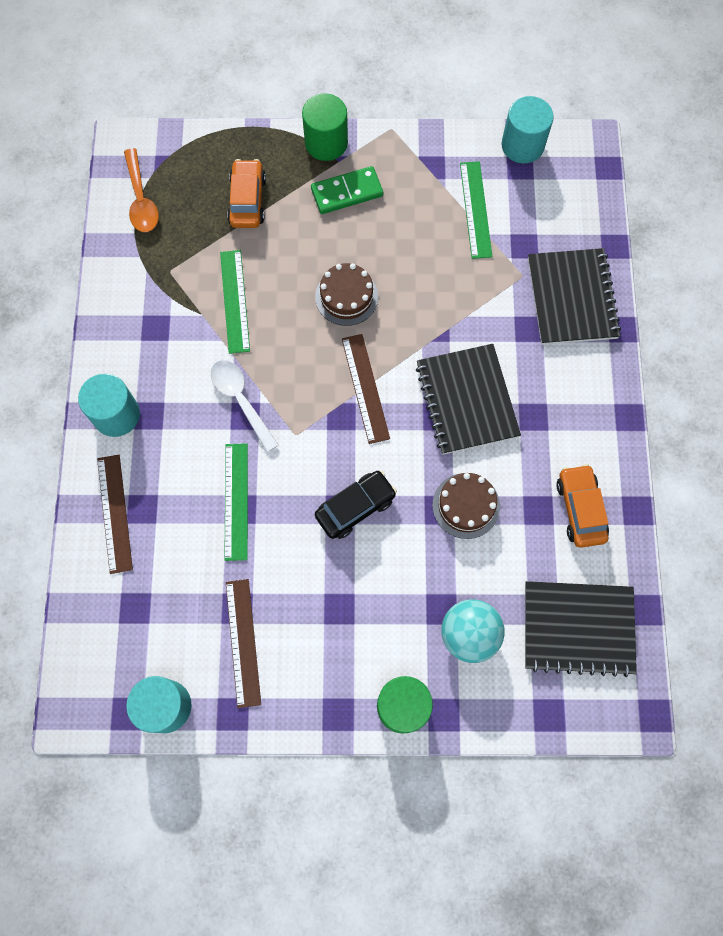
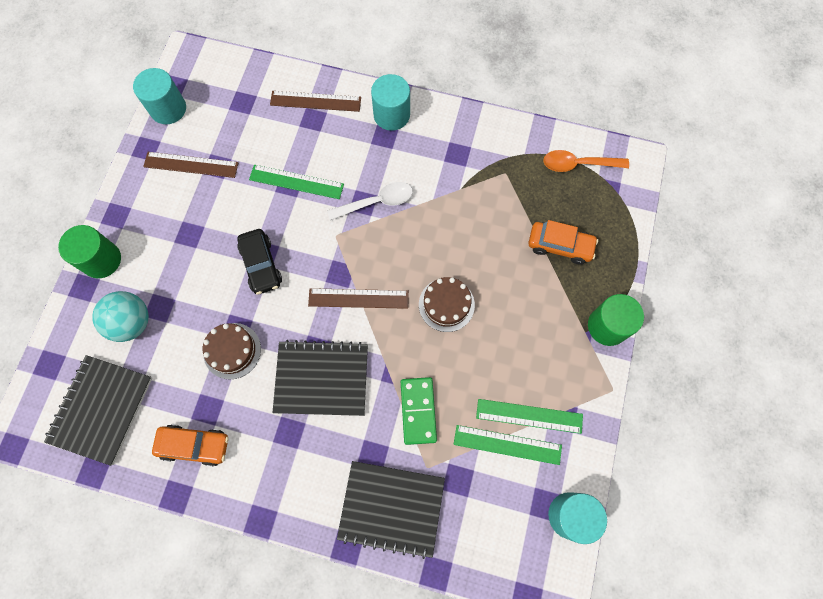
camera: 105 degrees right, 0 degrees up
(235, 301) = (465, 216): green ruler -> green ruler (529, 416)
(347, 192) = (551, 331): green domino -> green domino (418, 411)

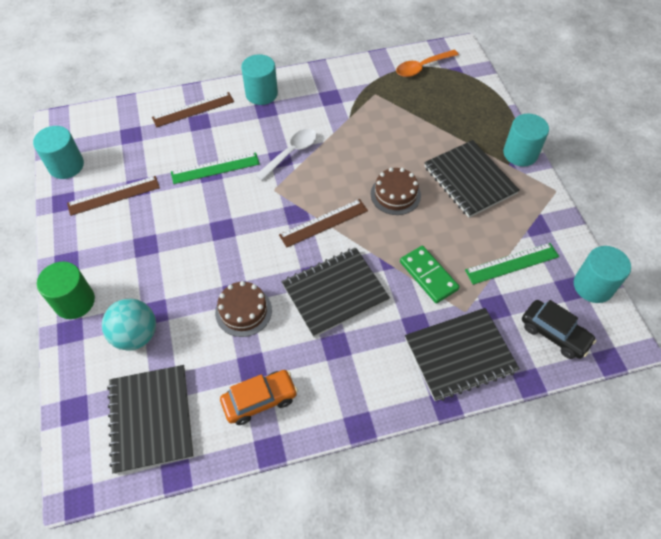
camera: 30 degrees left, 15 degrees down
(261, 265) = (225, 238): black car -> black car (554, 334)
(529, 416) = (512, 236): green ruler -> none
(531, 328) = (469, 180): none -> black notebook
(560, 246) = (448, 120): orange car -> none
(607, 326) = (520, 153): green cylinder -> turquoise cylinder

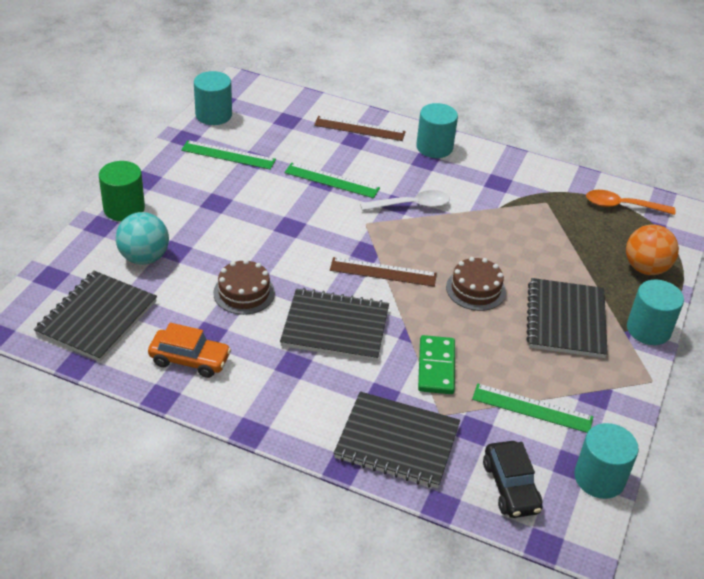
camera: 35 degrees right, 15 degrees down
(114, 195) = (228, 155): brown ruler -> green ruler
(478, 107) = (645, 268): none -> orange ball

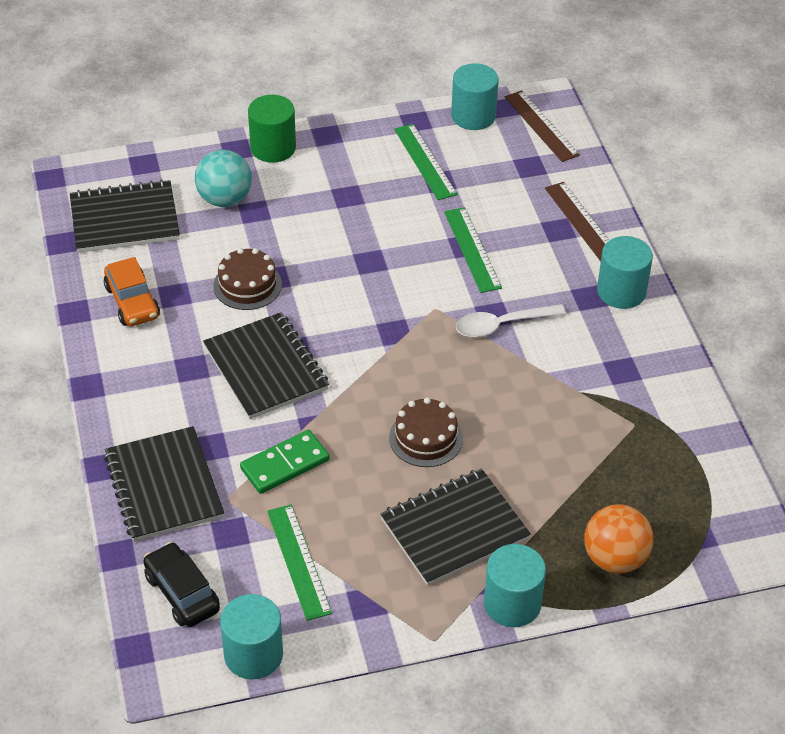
camera: 55 degrees right, 5 degrees up
(383, 272) = (377, 359): brown ruler -> brown ruler (541, 126)
(411, 205) = (502, 325): white spoon -> white spoon turned 120 degrees clockwise
(510, 487) = (182, 593): black car -> black car turned 105 degrees clockwise
(622, 206) = (707, 491): orange spoon -> none

